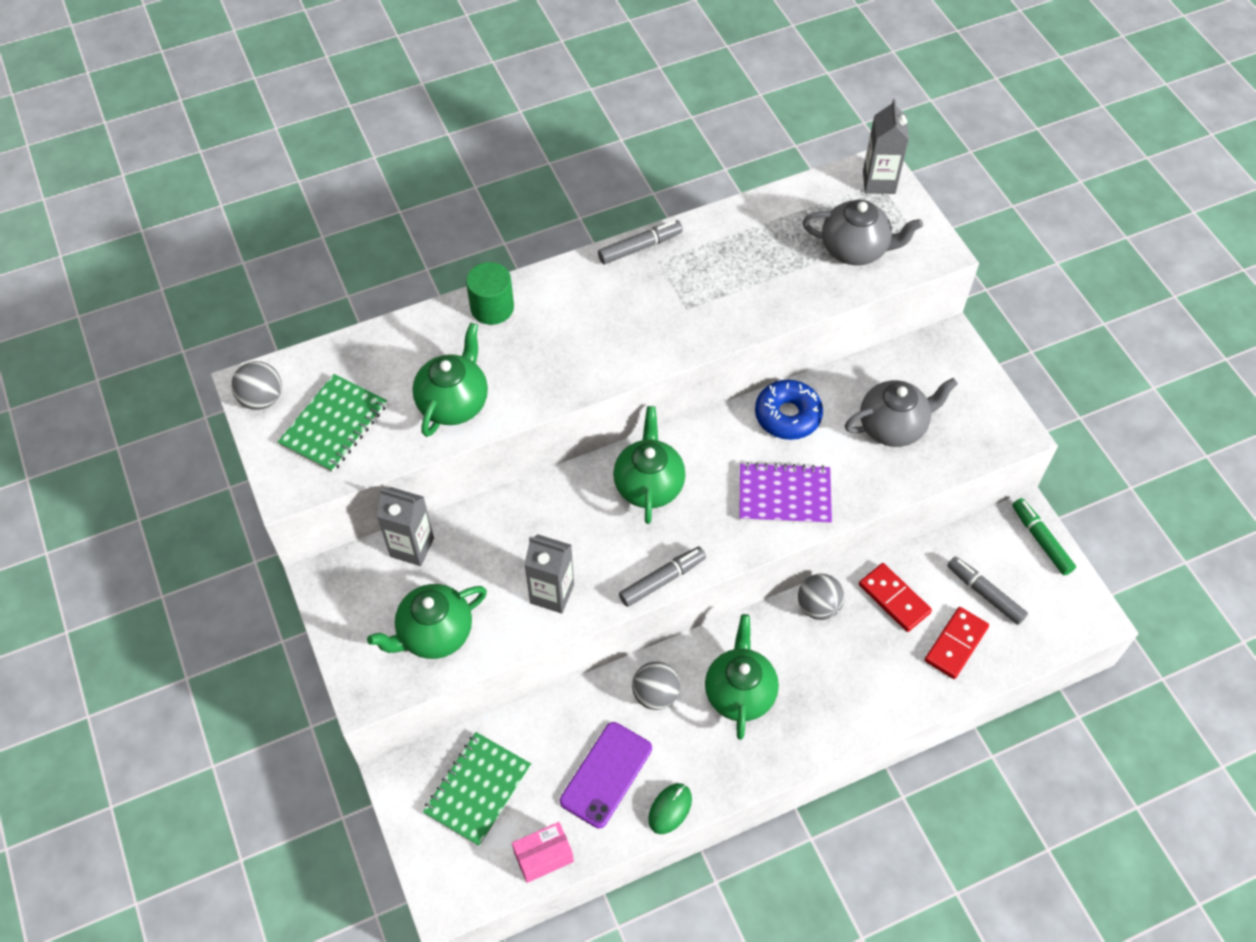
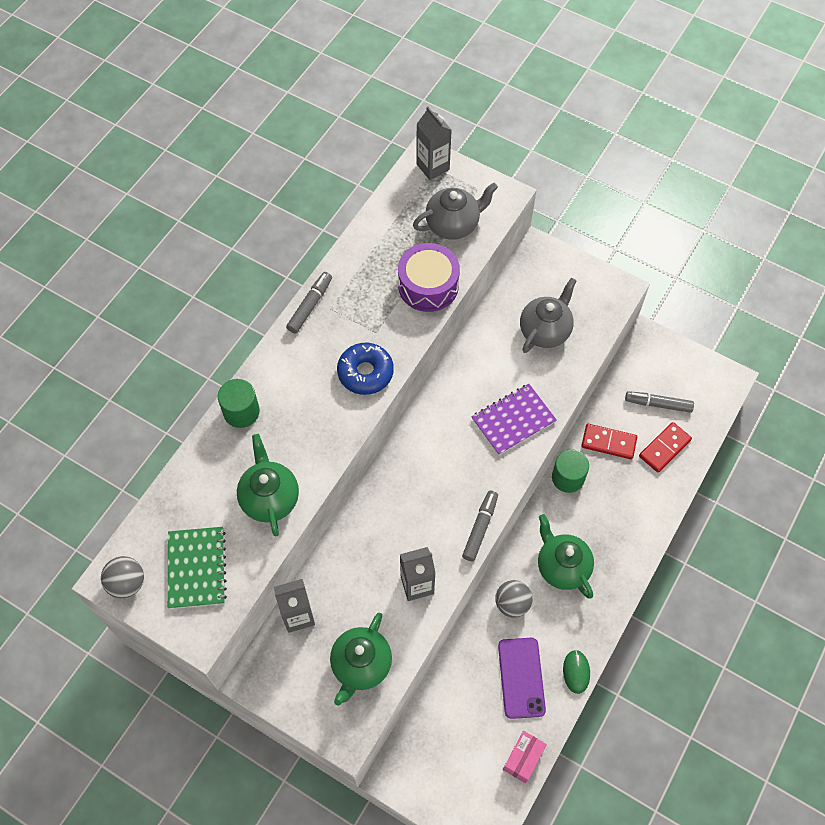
camera: 35 degrees left, 5 degrees up
(478, 789) = (448, 746): green notebook -> none
(648, 485) = (422, 468): green teapot -> none
(779, 294) = (428, 285): none -> purple drum
(787, 415) = (475, 364): blue donut -> blue donut (365, 373)
(818, 606) = (568, 477): grey ball -> green cylinder
(956, 644) = (664, 448): red domino -> red domino turned 45 degrees clockwise
(1041, 540) = (665, 348): green marker -> none

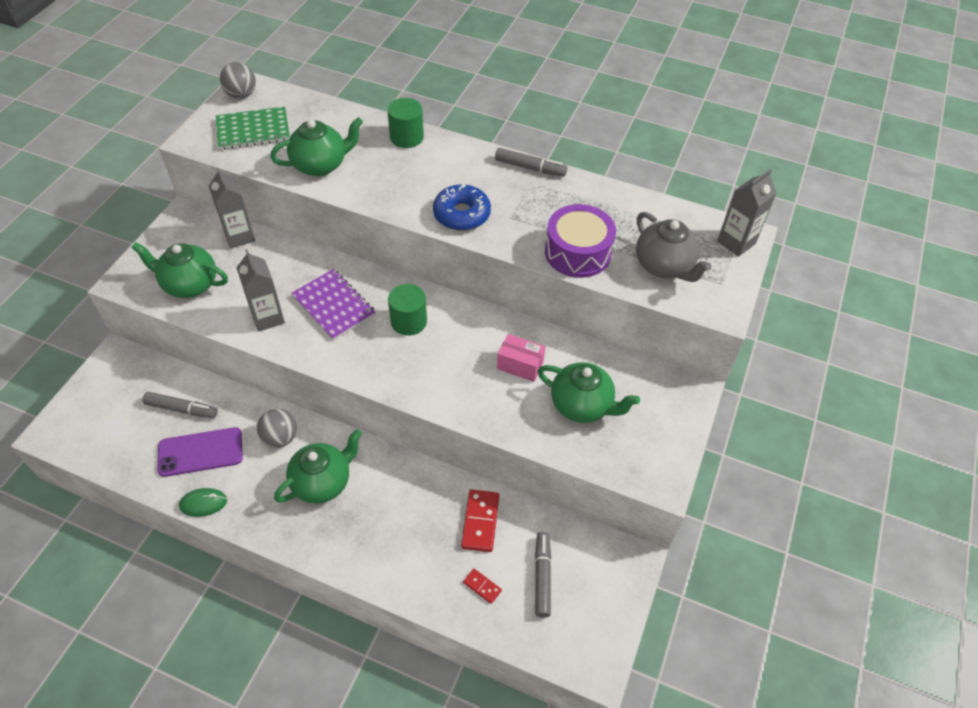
camera: 80 degrees right, 10 degrees down
(480, 528) = (330, 363): grey marker -> grey marker (182, 409)
(513, 420) = (460, 383): purple notebook -> purple notebook (333, 306)
(523, 759) = (117, 460): pink box -> pink box (520, 365)
(545, 330) = (582, 405): grey teapot -> green teapot
(568, 477) = (430, 481): green cylinder -> green cylinder (408, 321)
(664, 448) = (482, 586): red domino -> red domino, size x0.55

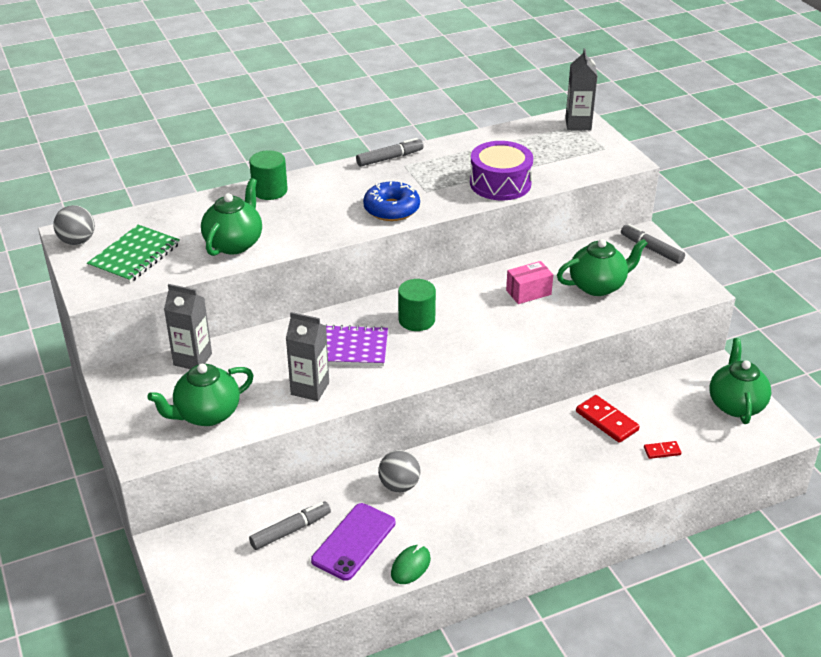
camera: 45 degrees left, 15 degrees down
(322, 482) = (473, 484): green teapot -> green teapot (735, 404)
(542, 576) = (685, 417): grey marker -> grey marker (651, 249)
(664, 266) = (561, 159): grey teapot -> none

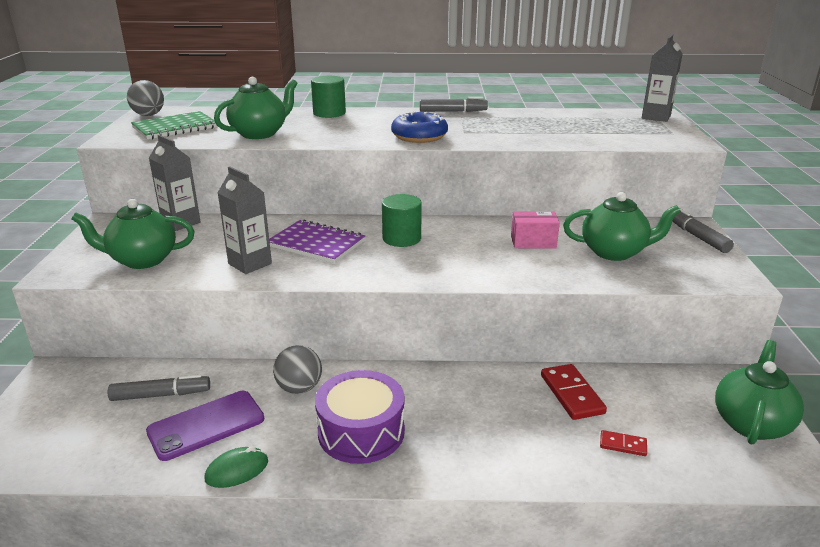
camera: 25 degrees right, 10 degrees down
(500, 183) = (541, 137): purple drum -> purple drum (361, 432)

